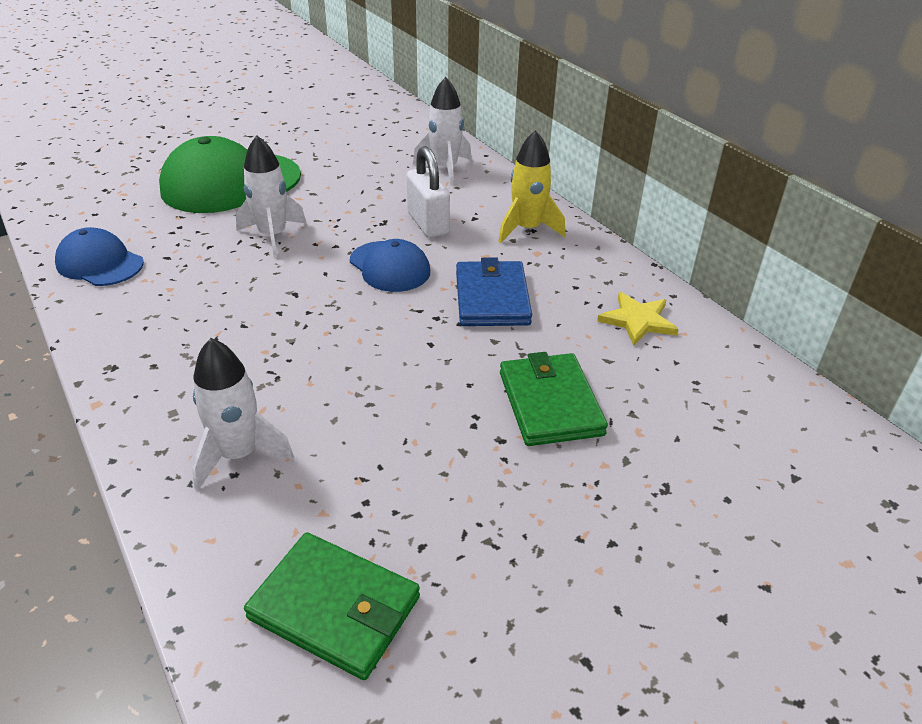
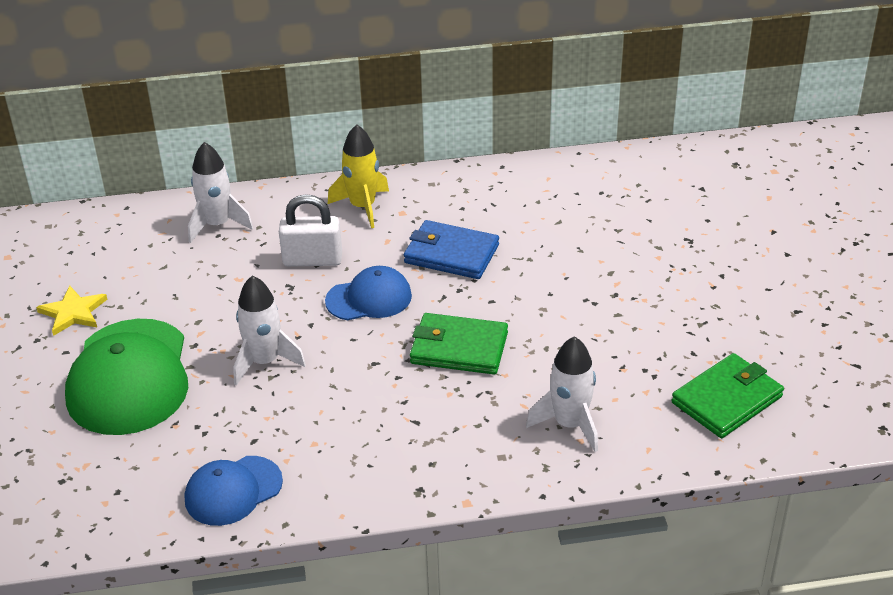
camera: 65 degrees left, 0 degrees up
(550, 403) = (590, 262): green wallet -> green wallet (459, 348)
(637, 320) = (522, 193): yellow star -> yellow star (73, 313)

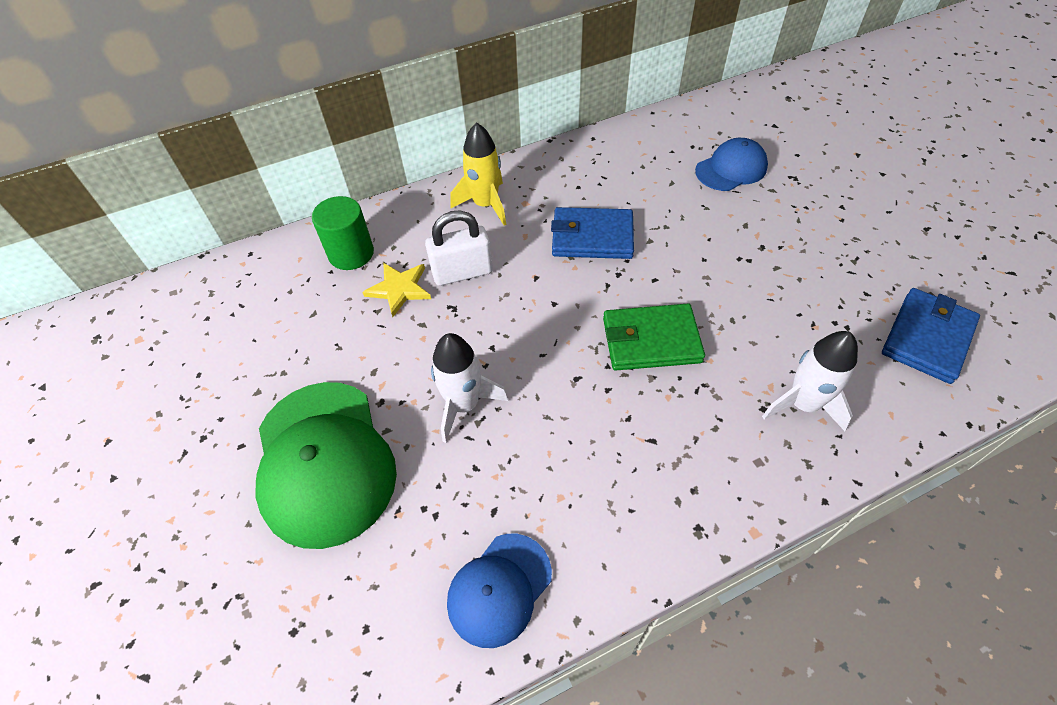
camera: 15 degrees left, 15 degrees up
(73, 313) = (233, 393): yellow star -> yellow star (399, 289)
(217, 225) = (351, 253): white rocket -> green cylinder
(369, 298) = (537, 303): blue cap -> blue cap (731, 169)
(727, 399) = (927, 337): green wallet -> blue wallet

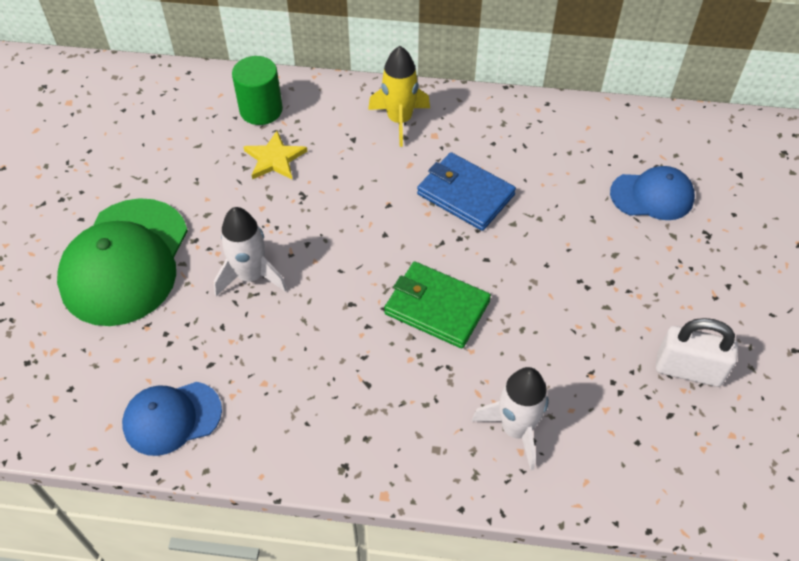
camera: 30 degrees right, 0 degrees up
(462, 272) = (333, 170): white padlock -> white padlock (688, 370)
(927, 337) = (686, 442): blue wallet -> none

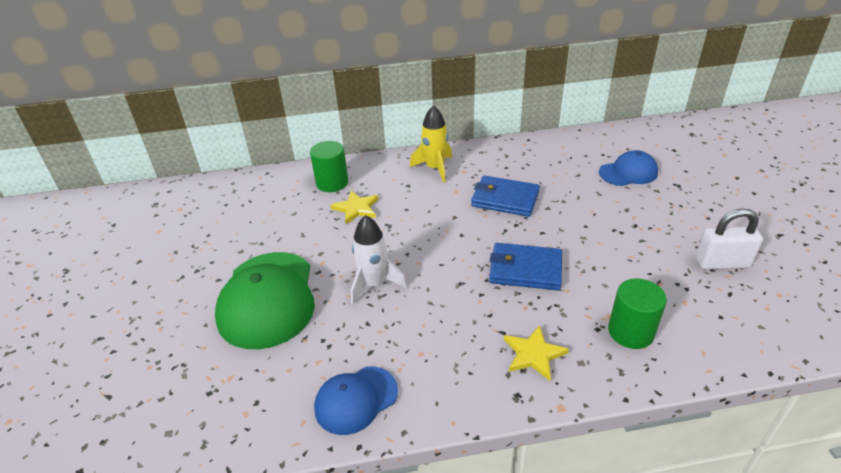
camera: 15 degrees left, 15 degrees down
(388, 423) = (533, 354): none -> yellow star
(436, 307) = (525, 269): green wallet -> blue wallet
(516, 429) = (630, 332): white rocket -> green cylinder

